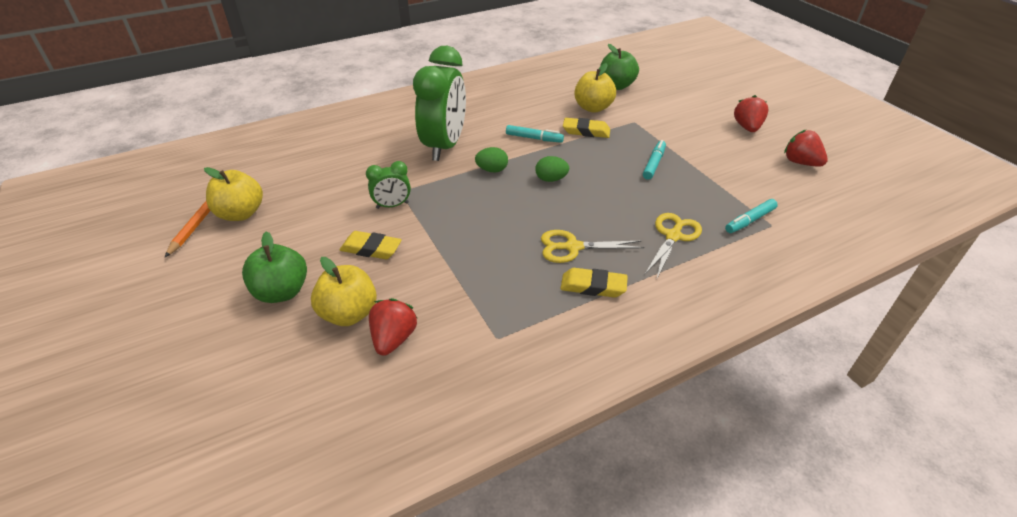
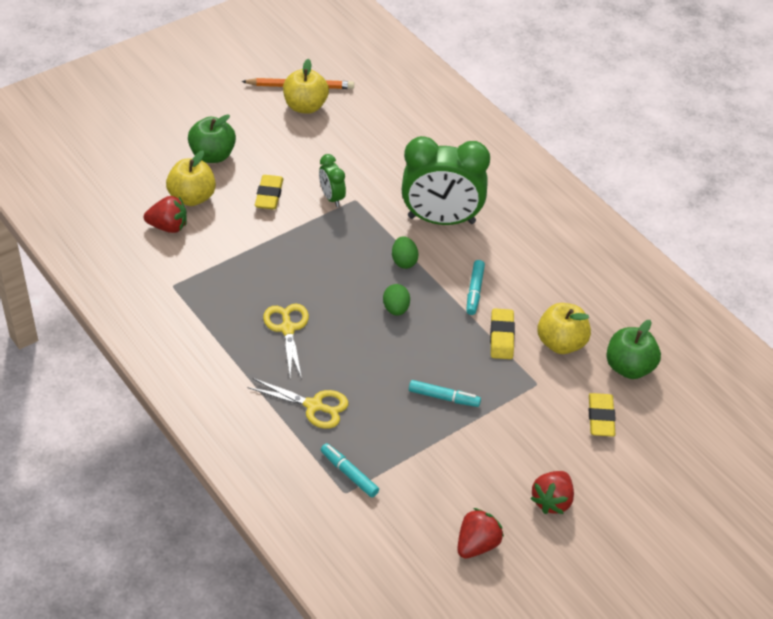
camera: 80 degrees right, 5 degrees up
(593, 286) = (236, 344): yellow eraser -> yellow eraser (600, 418)
(747, 127) = (552, 501): red strawberry -> red strawberry turned 120 degrees clockwise

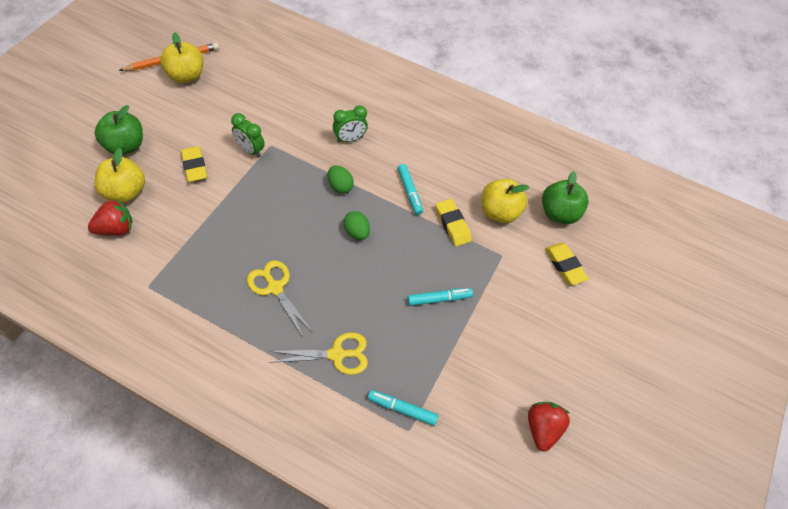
camera: 30 degrees left, 10 degrees up
(441, 220) = (350, 139): green clock -> green clock, size x0.47
(552, 501) = (574, 358): red strawberry -> none

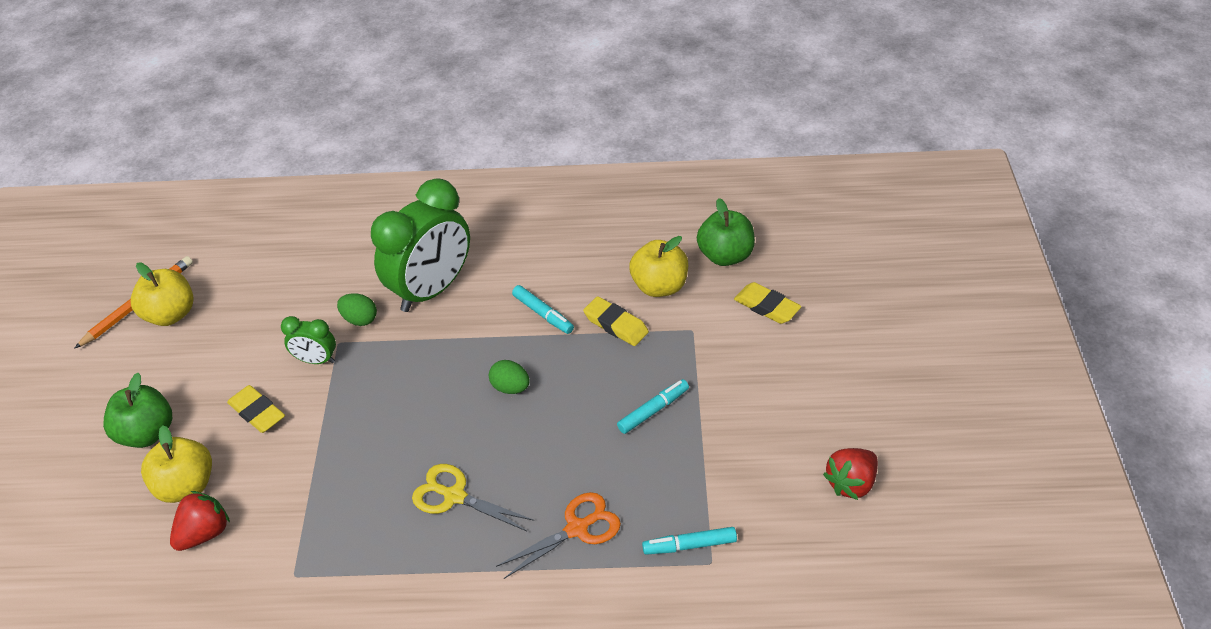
camera: 20 degrees left, 10 degrees down
(337, 355) = (577, 529): yellow scissors -> orange scissors
(340, 186) = (456, 347): green egg -> green egg (360, 319)
(350, 139) = (432, 290): green clock -> green clock, size x2.15
(542, 429) = (851, 483): red strawberry -> red strawberry turned 120 degrees counterclockwise

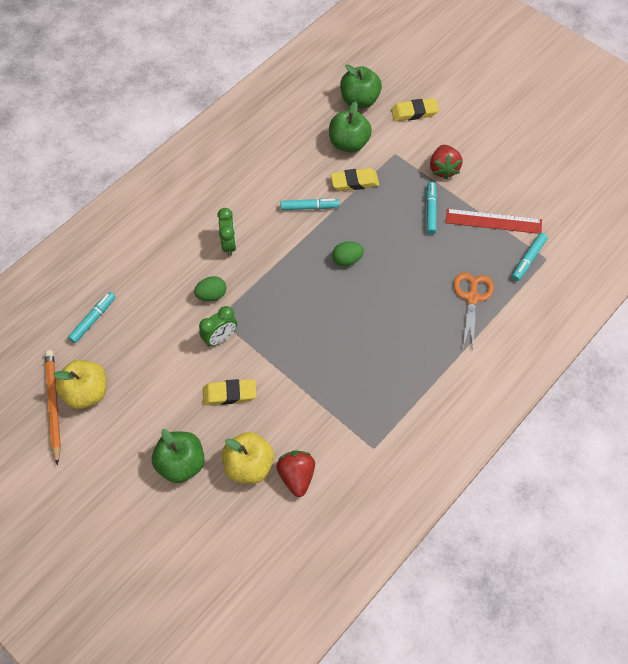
camera: 50 degrees left, 15 degrees up
(253, 263) = (93, 319): none -> turquoise marker
(432, 290) = (229, 244): green clock -> green clock, size x0.47
(454, 496) = (396, 336): yellow scissors -> none
(659, 286) = (348, 143): yellow apple -> green apple
(704, 475) = (493, 221): none -> red ruler
(851, 483) = (555, 170): red strawberry -> red strawberry (443, 169)

